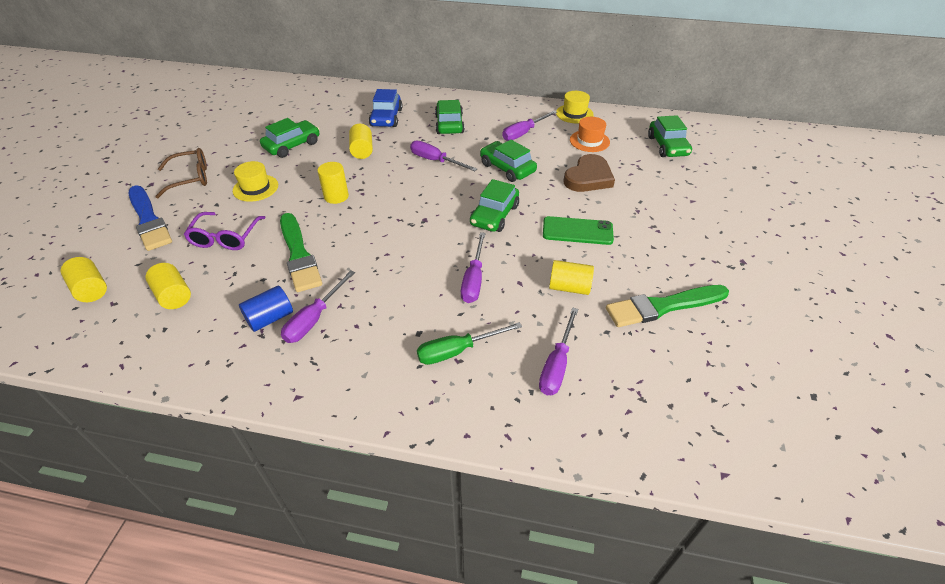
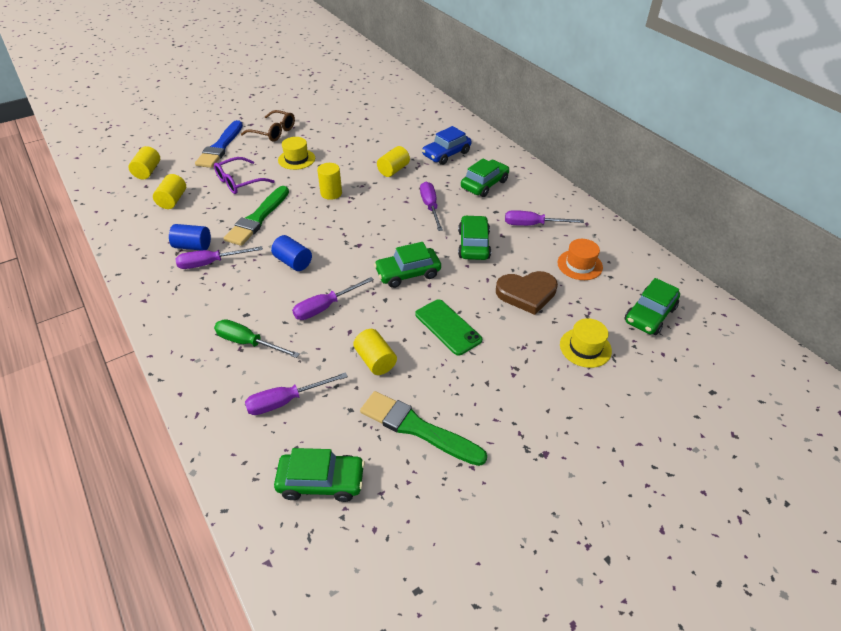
camera: 45 degrees right, 0 degrees up
(292, 145) = (357, 141): green car -> green car (321, 481)
(391, 266) = (293, 262): none -> blue cylinder
(574, 114) = (606, 234): yellow hat -> yellow hat (585, 347)

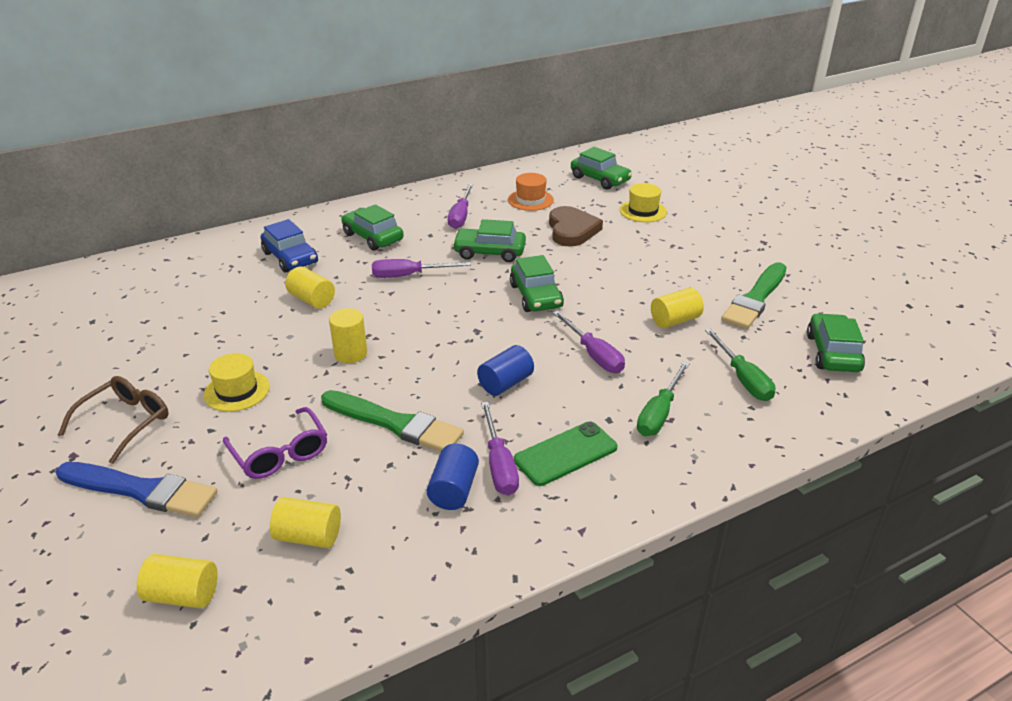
camera: 85 degrees left, 10 degrees down
(286, 401) = (743, 379): purple screwdriver -> green screwdriver
(448, 327) = (622, 276): green phone -> green phone (565, 453)

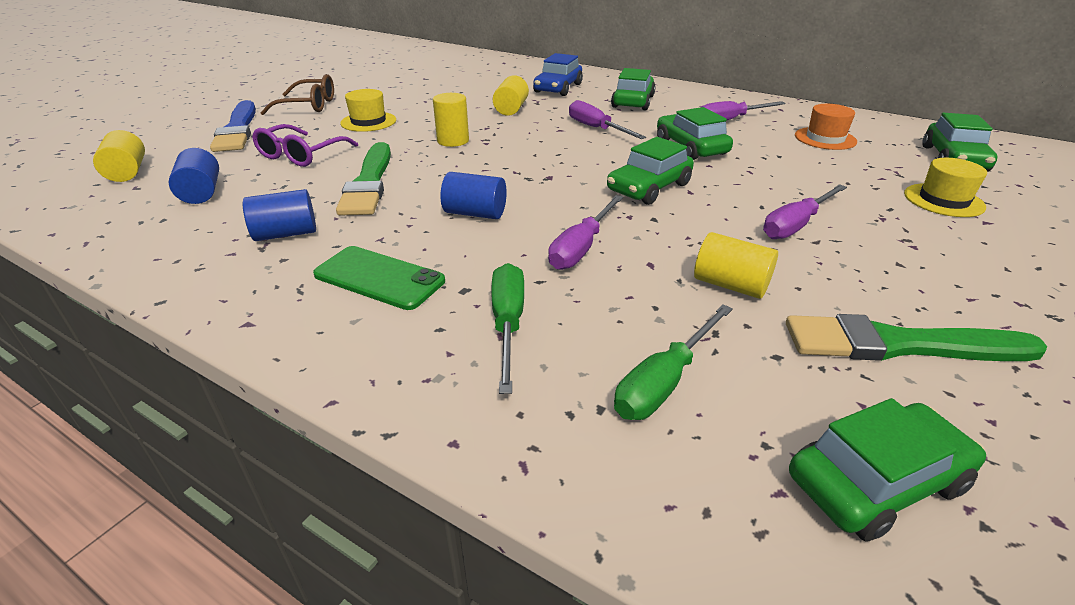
camera: 60 degrees right, 0 degrees up
(308, 536) = (201, 193): yellow cylinder -> blue cylinder
(499, 465) = (337, 245): purple screwdriver -> purple screwdriver (796, 225)
(572, 230) = (810, 172): brown heart -> none
(659, 413) = (508, 324): green screwdriver -> green screwdriver turned 90 degrees clockwise

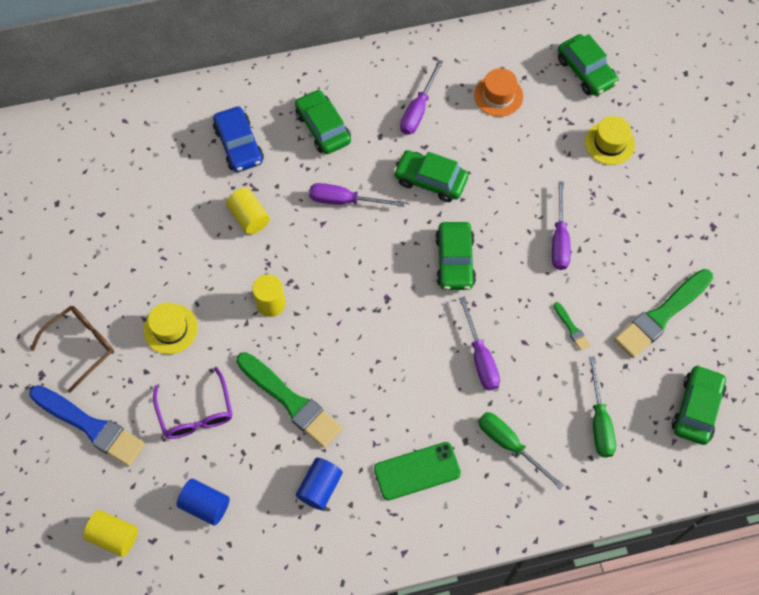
camera: 45 degrees left, 30 degrees up
(475, 213) = (393, 375): blue cylinder -> none
(730, 285) = (571, 328): yellow cylinder -> green brush

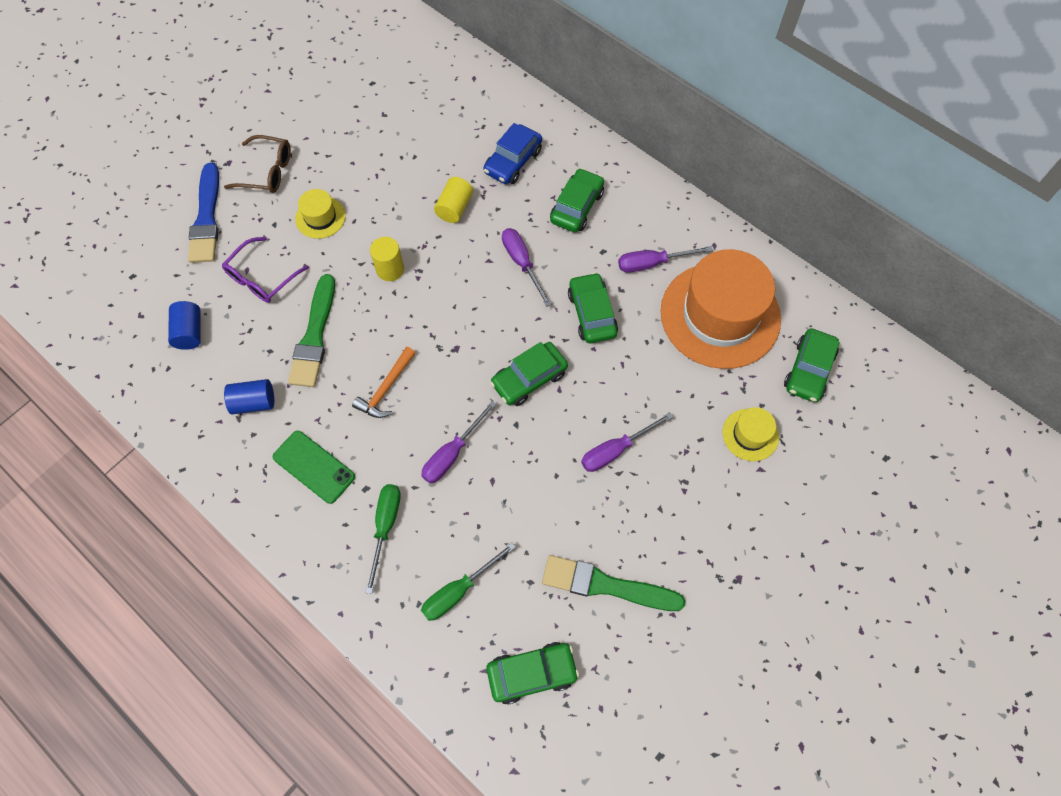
camera: 55 degrees right, 0 degrees up
(114, 536) = (129, 288): yellow cylinder -> none
(385, 373) = (386, 389): none -> orange hammer
(498, 95) = (720, 315): orange hat -> orange hat, size x2.27
(571, 328) = (534, 512): green brush -> none

